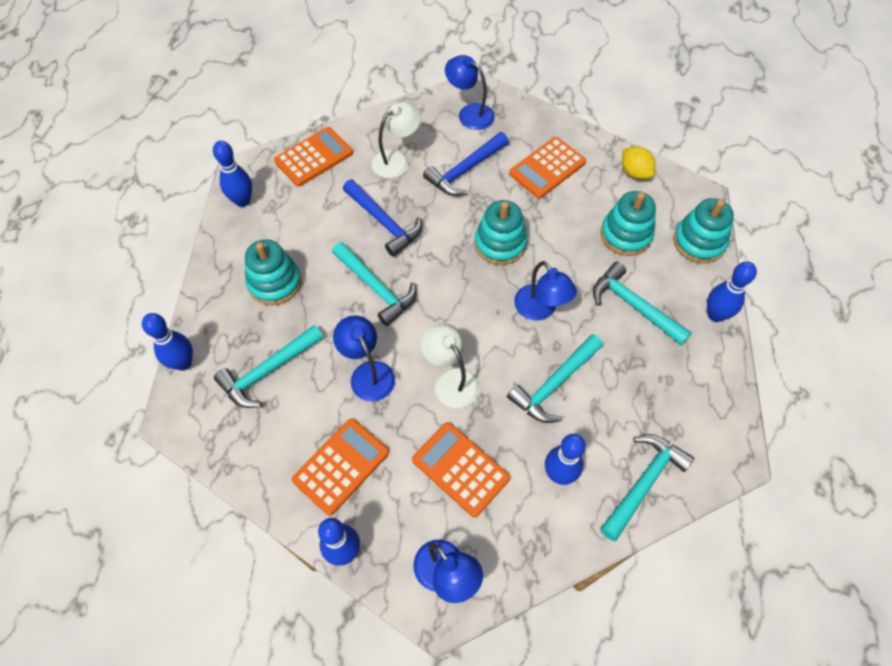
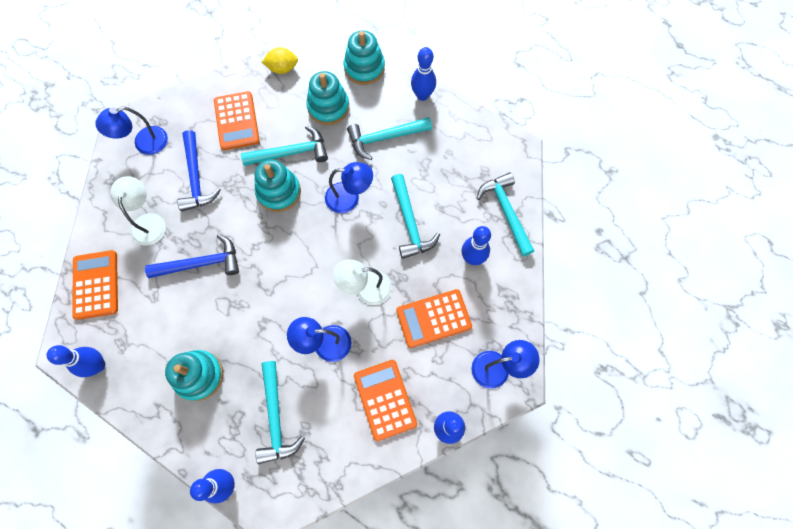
camera: 60 degrees left, 10 degrees up
(376, 288) = (256, 300): turquoise hammer -> turquoise hammer (291, 153)

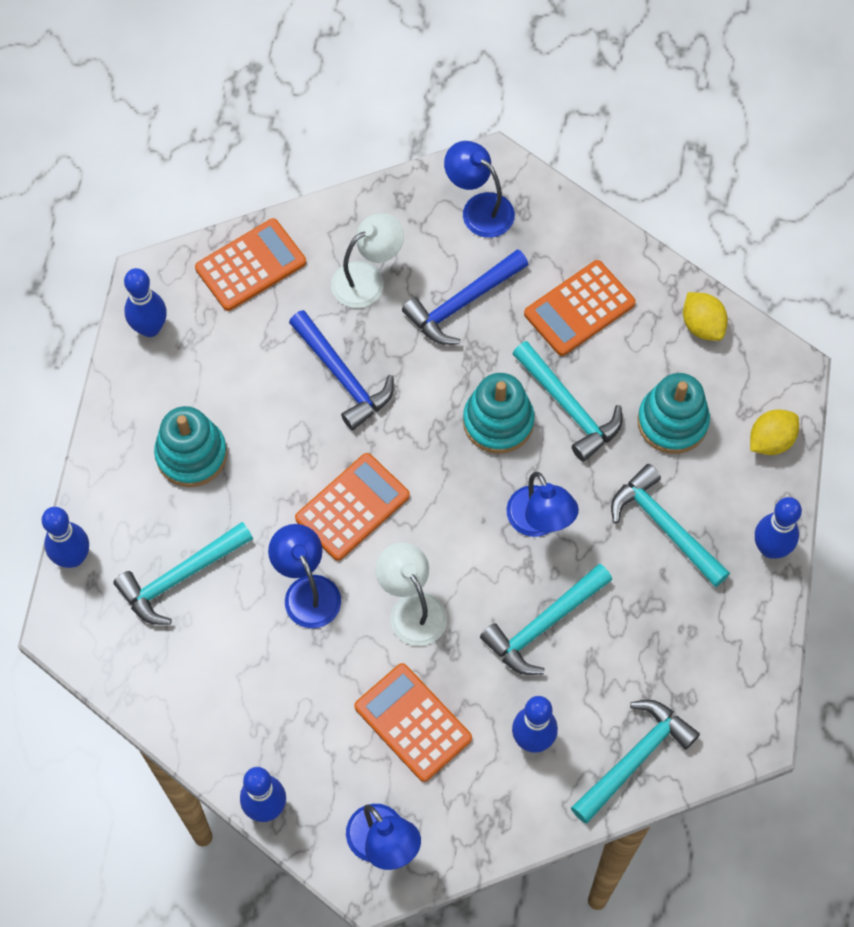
camera: 65 degrees right, 5 degrees down
(364, 68) = (770, 441): turquoise stacking toy -> yellow lemon
(385, 399) = (267, 707): orange calculator -> orange calculator (352, 507)

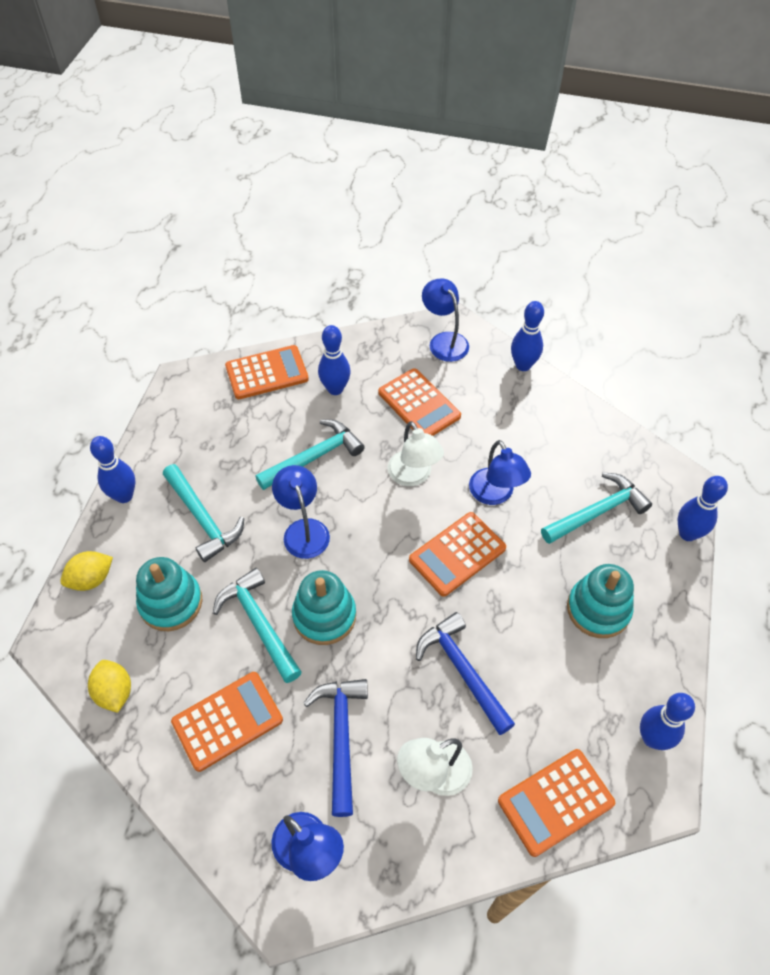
camera: 175 degrees left, 10 degrees down
(462, 303) = (341, 737): blue hammer -> blue hammer turned 60 degrees counterclockwise
(635, 759) = (267, 373): turquoise hammer -> orange calculator

